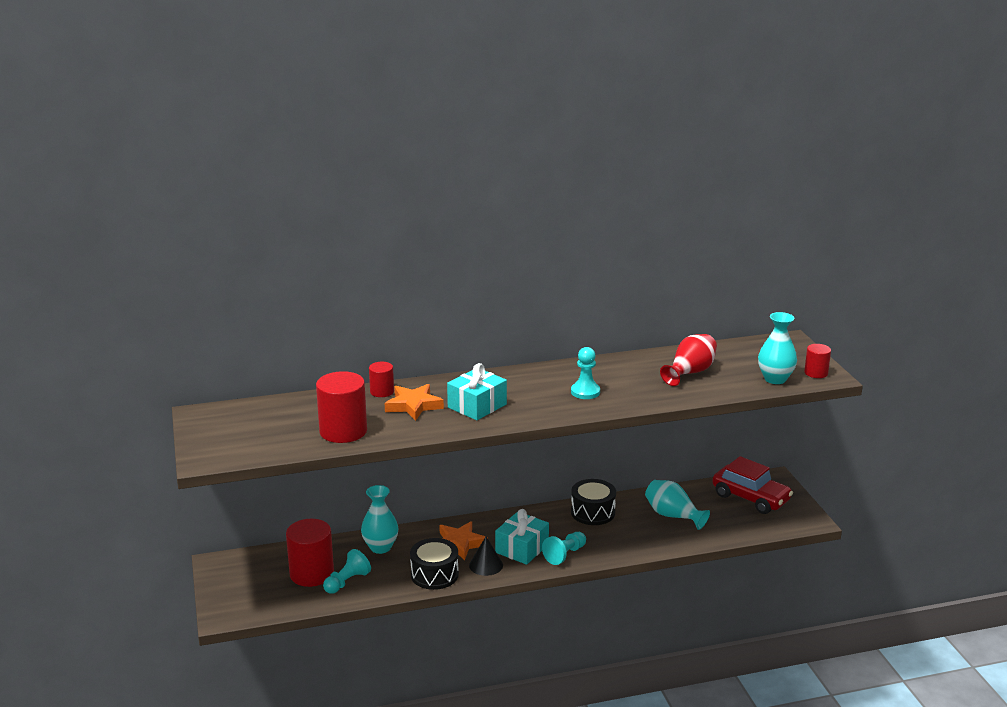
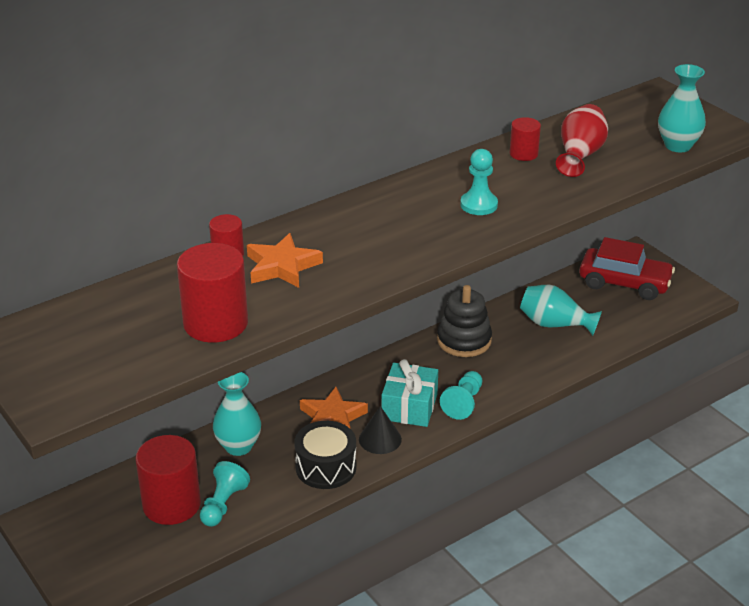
camera: 20 degrees left, 10 degrees up
(477, 406) = (362, 250): turquoise gift -> none
(593, 512) = (464, 340): black drum -> black stacking toy
(816, 373) = (715, 129): red cylinder -> red cylinder (523, 154)

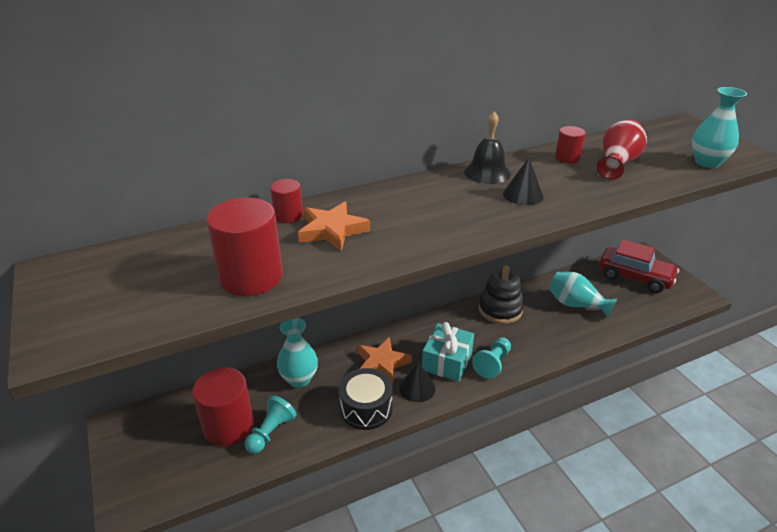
camera: 10 degrees right, 0 degrees up
(435, 181) = (487, 172): none -> black bell
(479, 205) = (523, 195): turquoise pawn -> black cone

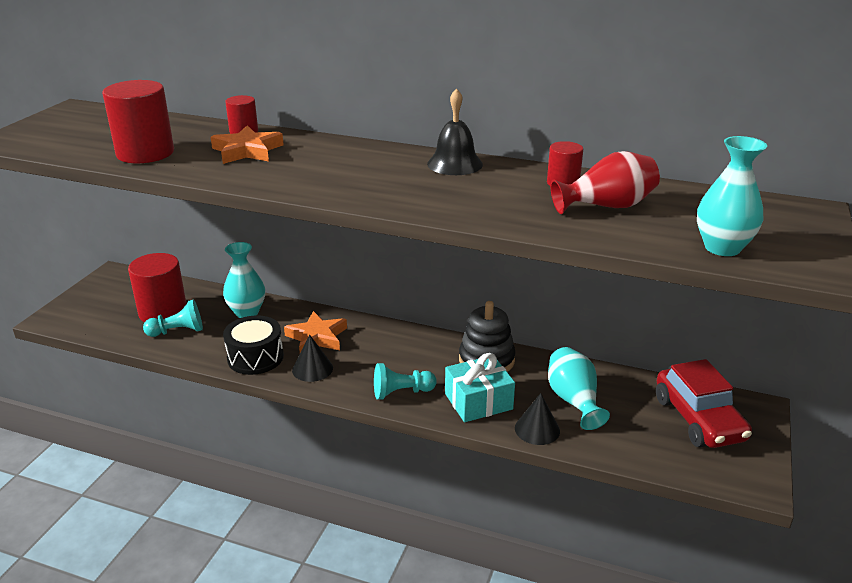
camera: 45 degrees right, 5 degrees down
(447, 361) = (367, 367): turquoise gift -> turquoise gift (478, 401)
(523, 195) = (441, 189): black cone -> black cone (537, 429)

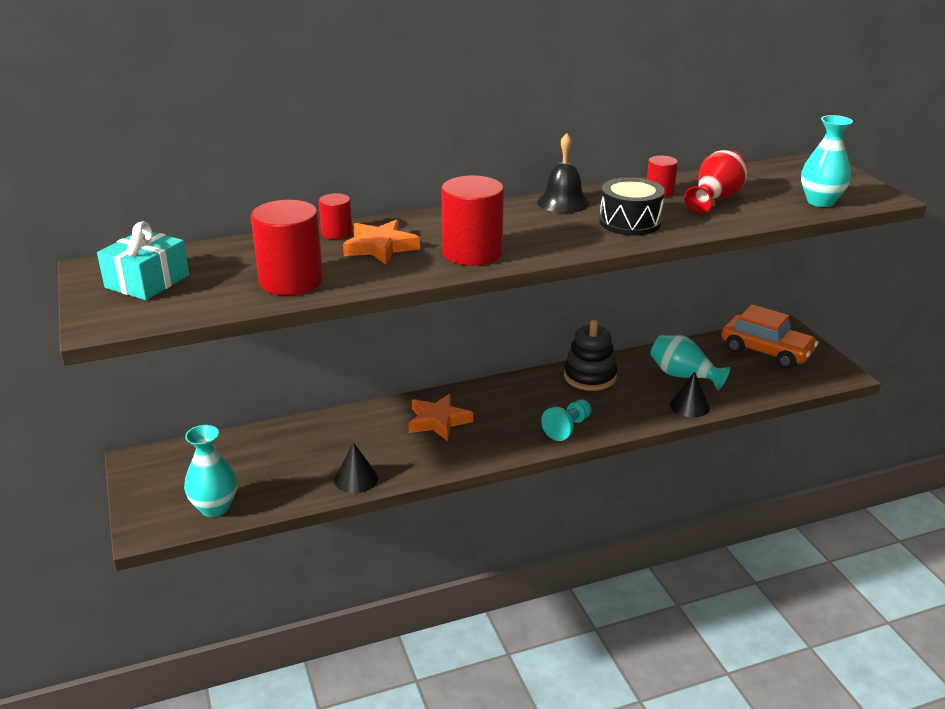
camera: 40 degrees left, 0 degrees up
(163, 312) = (259, 468): red cylinder -> red cylinder (472, 253)
(178, 331) = (304, 476): turquoise pawn -> none
(247, 312) = (342, 430): turquoise vase -> turquoise vase (215, 507)
(255, 357) = (413, 461): black drum -> black drum (630, 222)
(312, 369) = (474, 445): black cone -> black cone (356, 479)
(478, 401) = (627, 407): turquoise gift -> turquoise gift (147, 281)
(698, 419) = (766, 351): red car -> orange car

